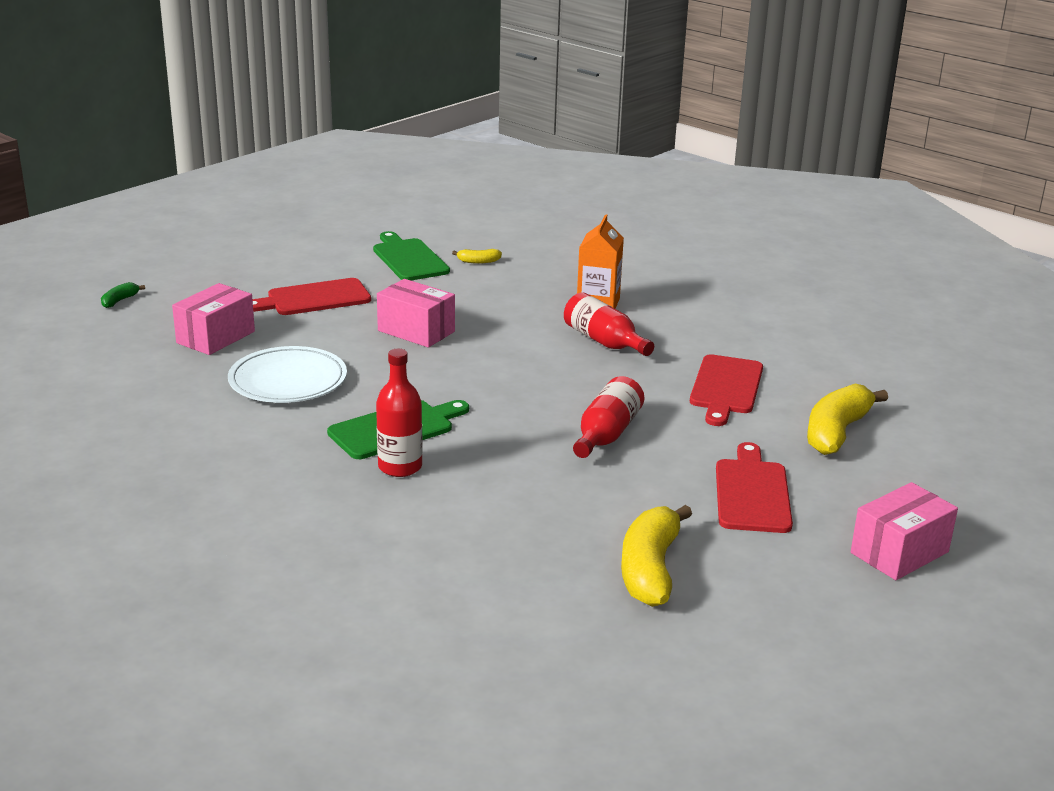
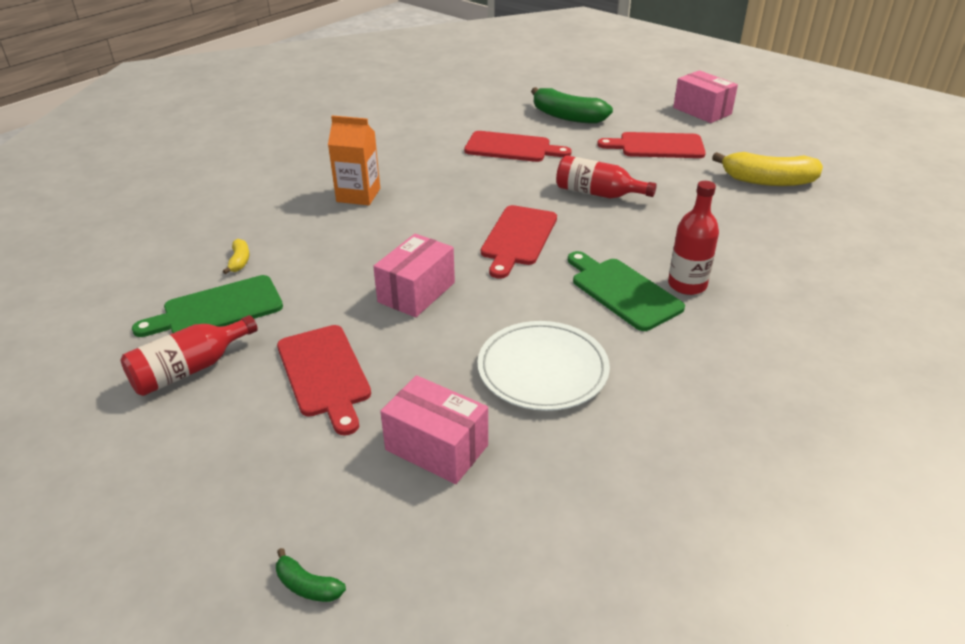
camera: 90 degrees left, 10 degrees up
(506, 381) = (518, 238): none -> red cutting board
(604, 341) = (436, 193): red bottle -> red bottle (189, 369)
(836, 432) = (567, 117): yellow banana -> green banana

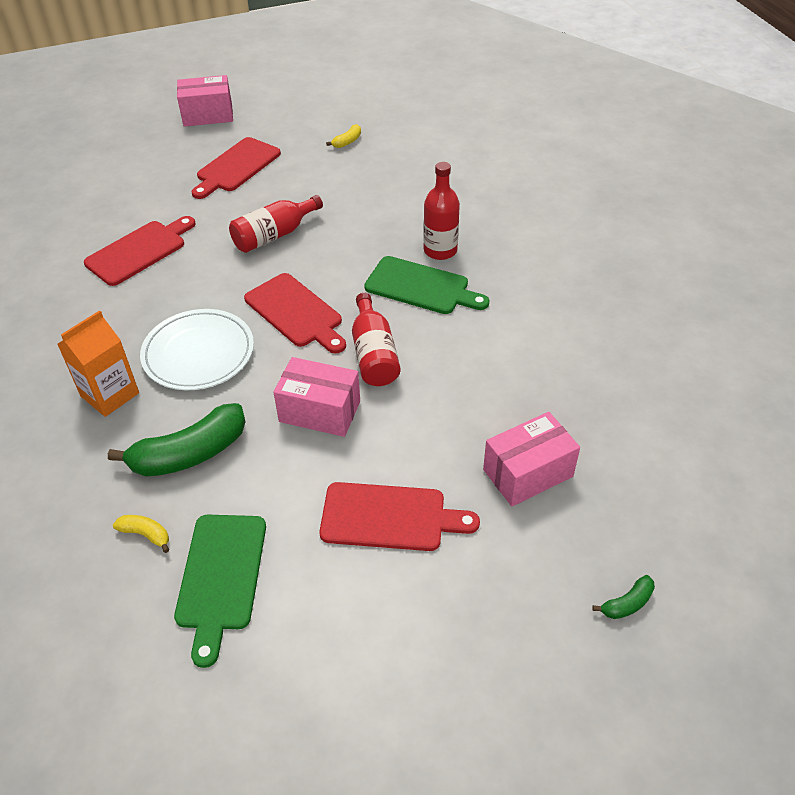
camera: 60 degrees left, 10 degrees up
(189, 369) = (307, 626): red bottle -> red bottle (374, 354)
(416, 292) = (320, 411): pink box -> pink box turned 45 degrees counterclockwise
(542, 370) = (480, 374): white plate -> white plate (198, 353)
(567, 117) = (123, 191): green banana -> green banana (190, 453)
(623, 291) = (421, 287): green cutting board -> green cutting board turned 150 degrees counterclockwise
(767, 181) = (347, 142): yellow banana -> yellow banana, size x0.45

